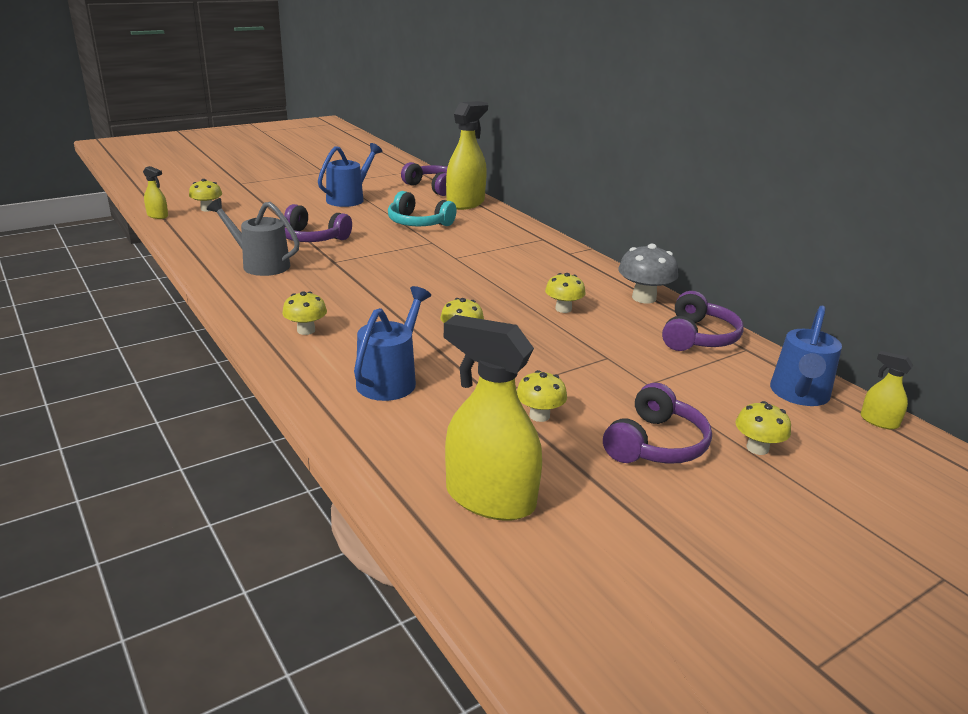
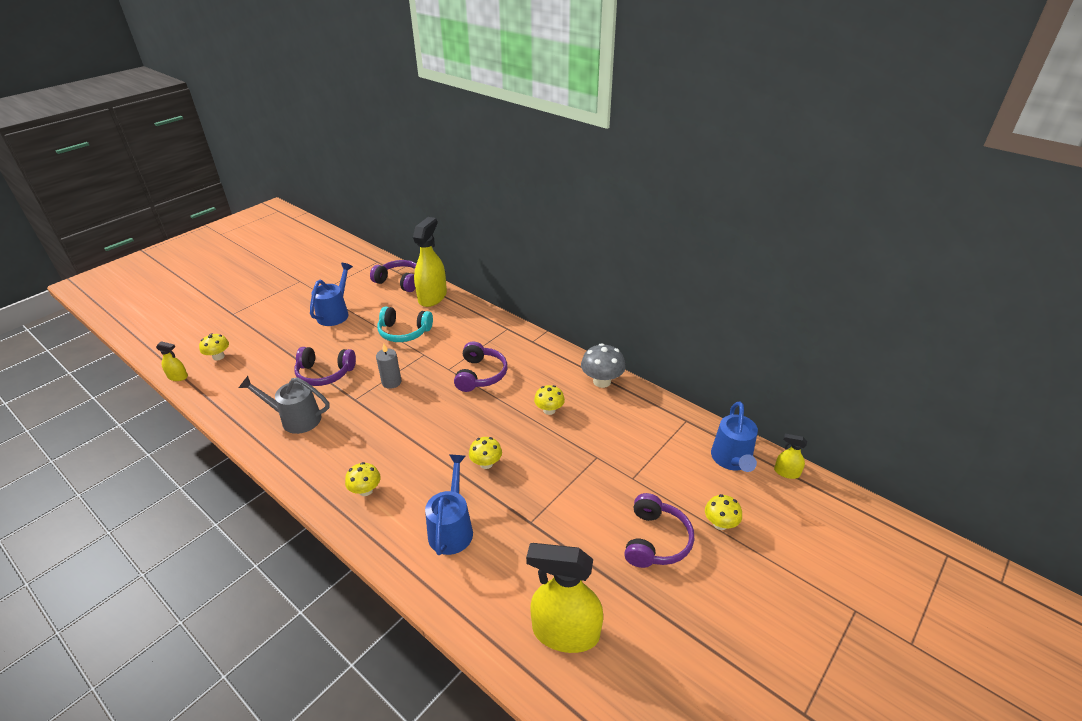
camera: 15 degrees left, 10 degrees up
(383, 256) = (391, 382): none -> grey candle
(539, 415) = (570, 535): yellow mushroom -> none
(697, 337) = (651, 416): purple headphones -> purple headphones (480, 375)

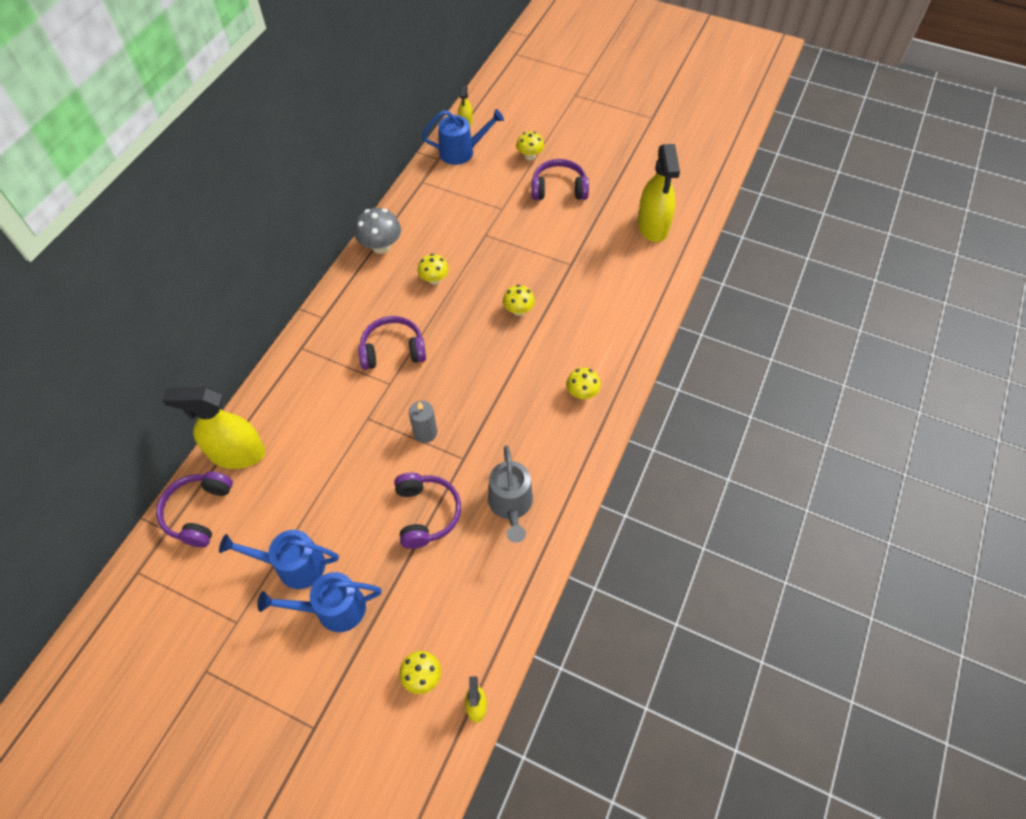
camera: 105 degrees left, 20 degrees up
(404, 332) = (325, 457): turquoise headphones -> none
(452, 528) = (596, 314): blue watering can -> blue watering can (332, 609)

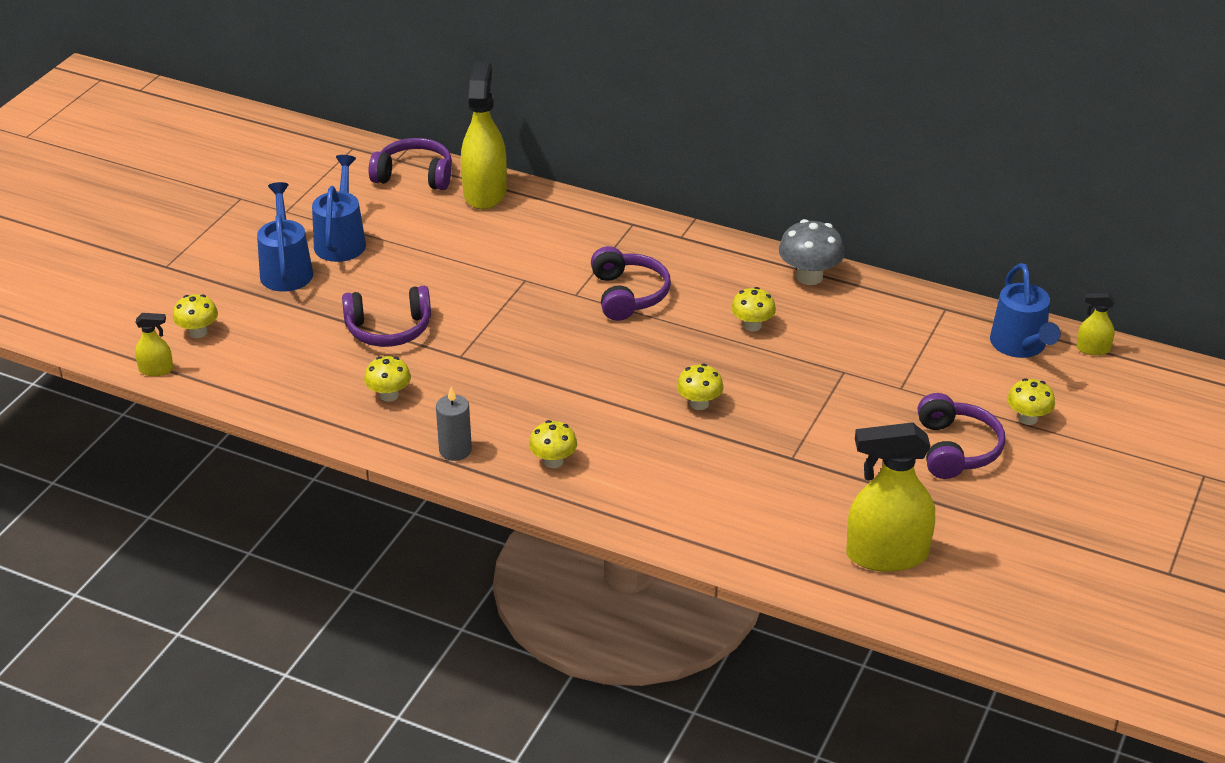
camera: 90 degrees right, 20 degrees down
(425, 432) = (500, 325): grey candle -> grey candle (455, 450)
(511, 506) = (389, 395): grey watering can -> yellow mushroom

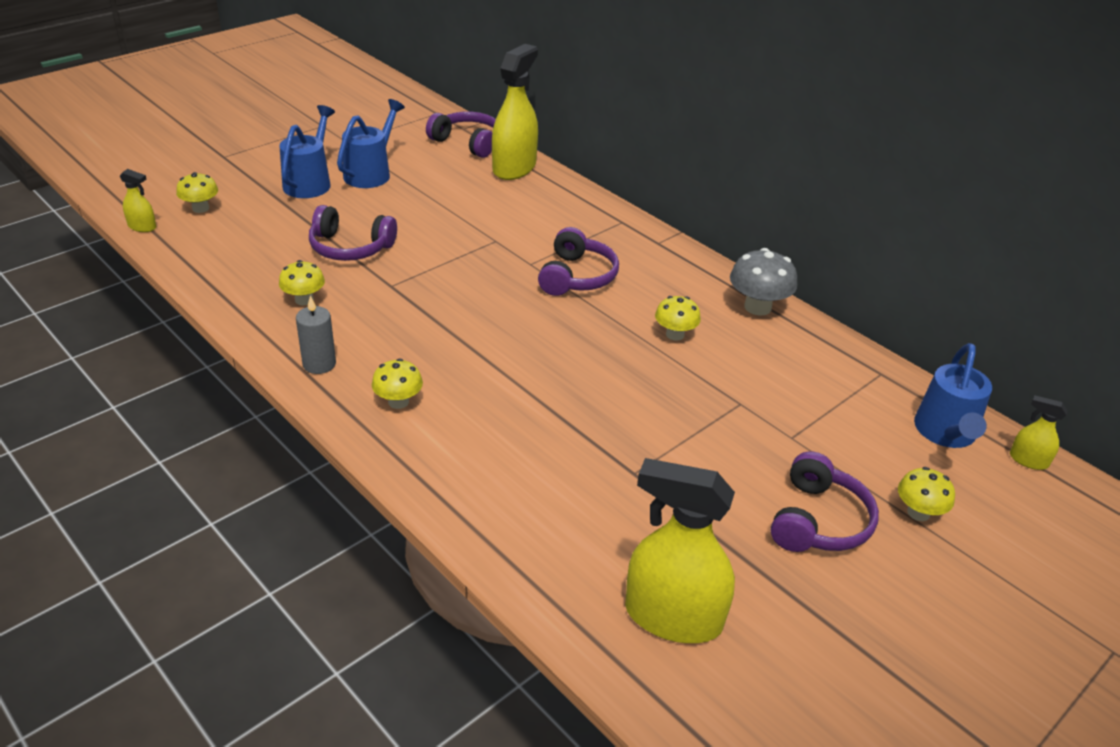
camera: 20 degrees right, 0 degrees up
(699, 403) = (575, 390): yellow mushroom -> none

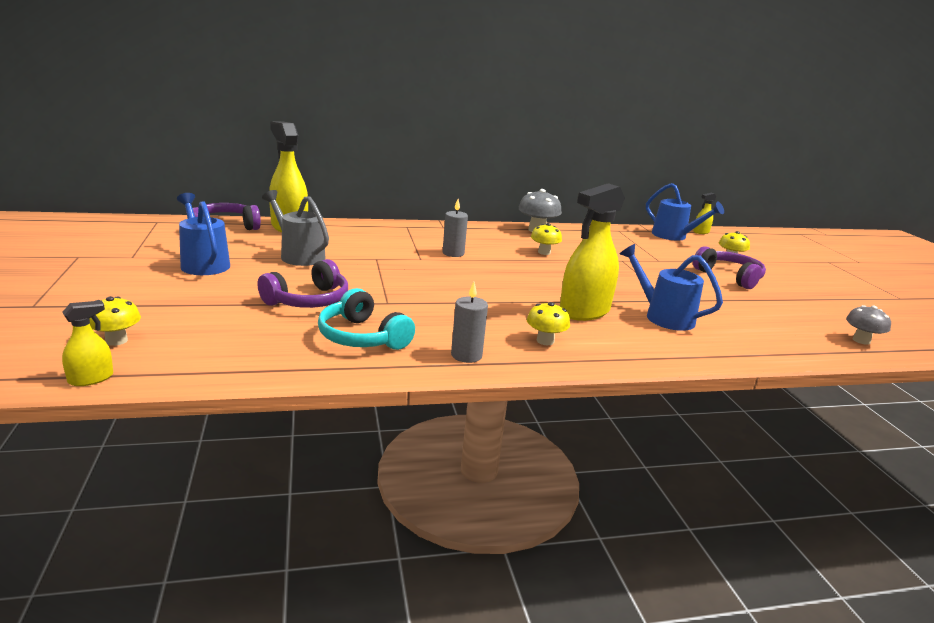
camera: 60 degrees left, 15 degrees down
(304, 300) = (362, 337): yellow mushroom -> turquoise headphones
(310, 182) = (170, 286): blue watering can -> blue watering can (662, 316)
(447, 202) = (298, 255): none -> grey watering can
(576, 276) = (453, 253): purple headphones -> grey candle
(672, 617) = (798, 328): yellow spray bottle -> yellow spray bottle (584, 311)
(703, 697) = (861, 340): none -> grey mushroom

